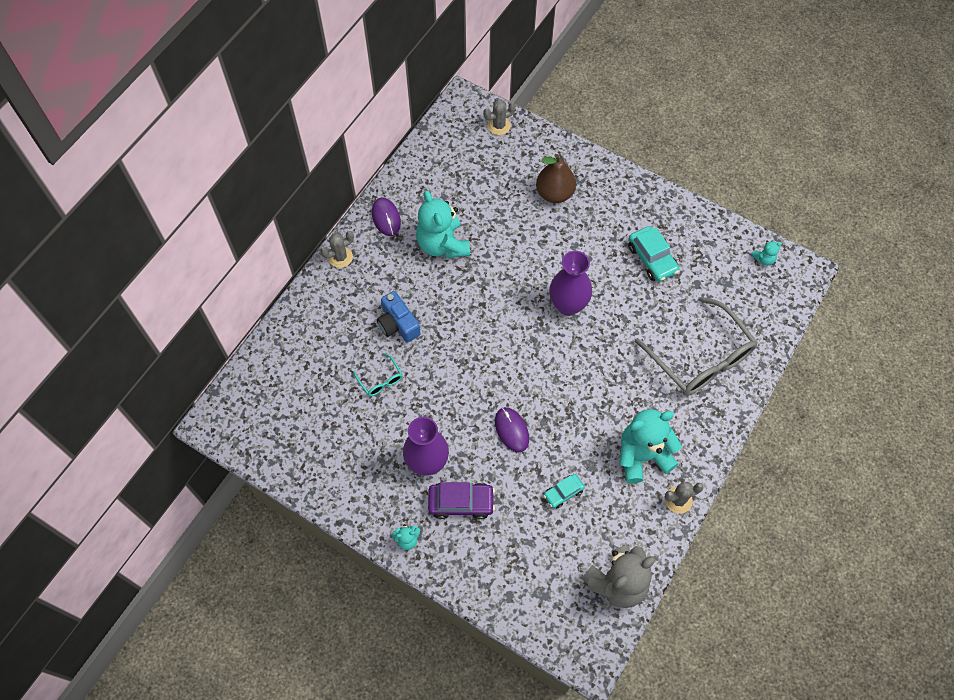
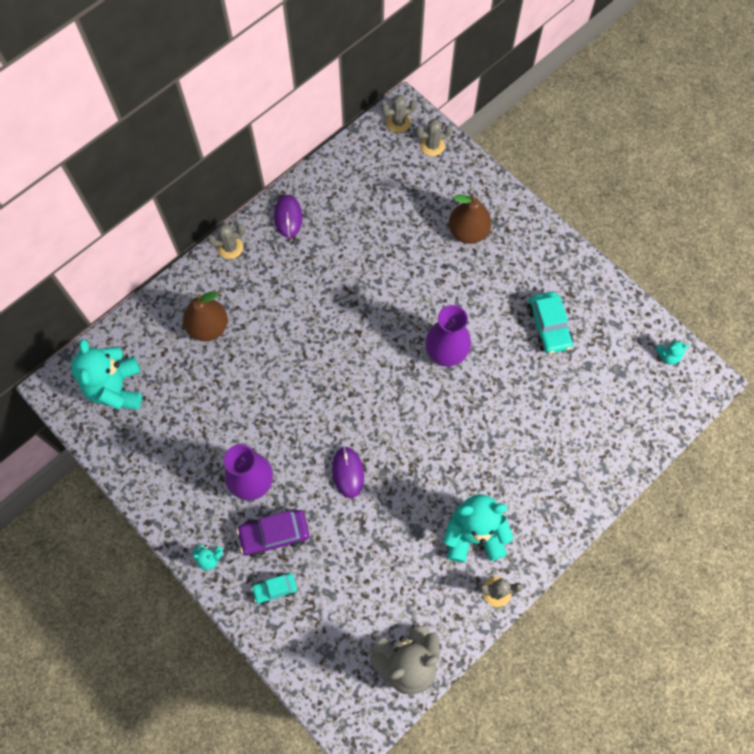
camera: 15 degrees right, 5 degrees up
(342, 333) = (208, 327): none -> brown pear
(380, 379) = (232, 385): turquoise glasses -> none
(398, 324) = (267, 332): blue camera -> none
(442, 244) = (336, 259): turquoise teddy bear -> turquoise teddy bear (116, 388)
(461, 112) = (398, 122): none -> grey cactus
(461, 502) = (274, 534): purple car -> purple car turned 150 degrees clockwise
(563, 493) = (380, 552): turquoise car -> turquoise car (275, 589)
(700, 357) = (566, 445): grey glasses -> none

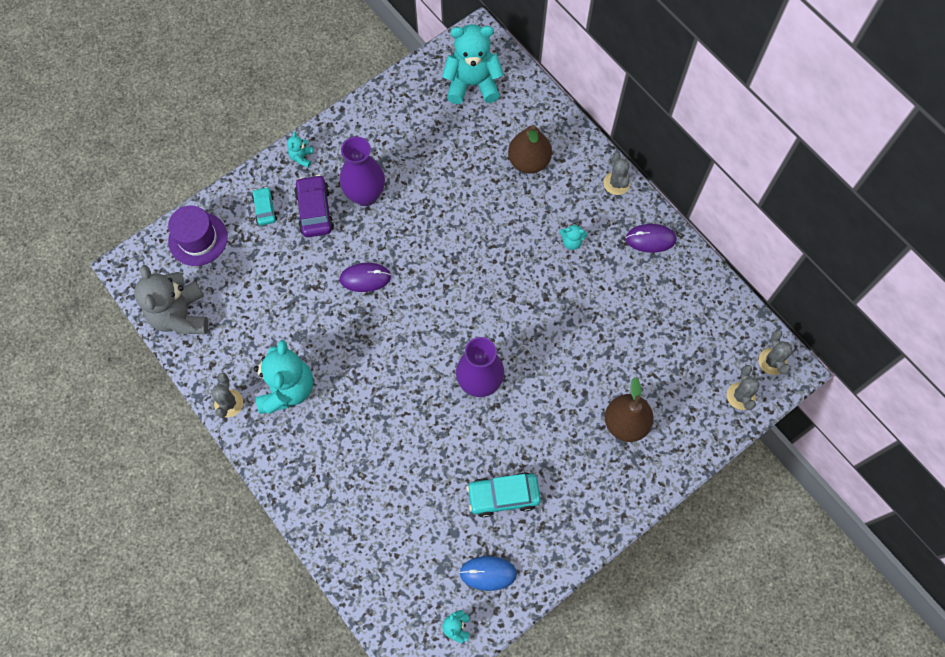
camera: 95 degrees right, 0 degrees up
(295, 284) = (571, 242): none -> turquoise teddy bear
(315, 659) = (198, 239): none -> purple hat
(618, 334) = (488, 573): none -> blue mouse

